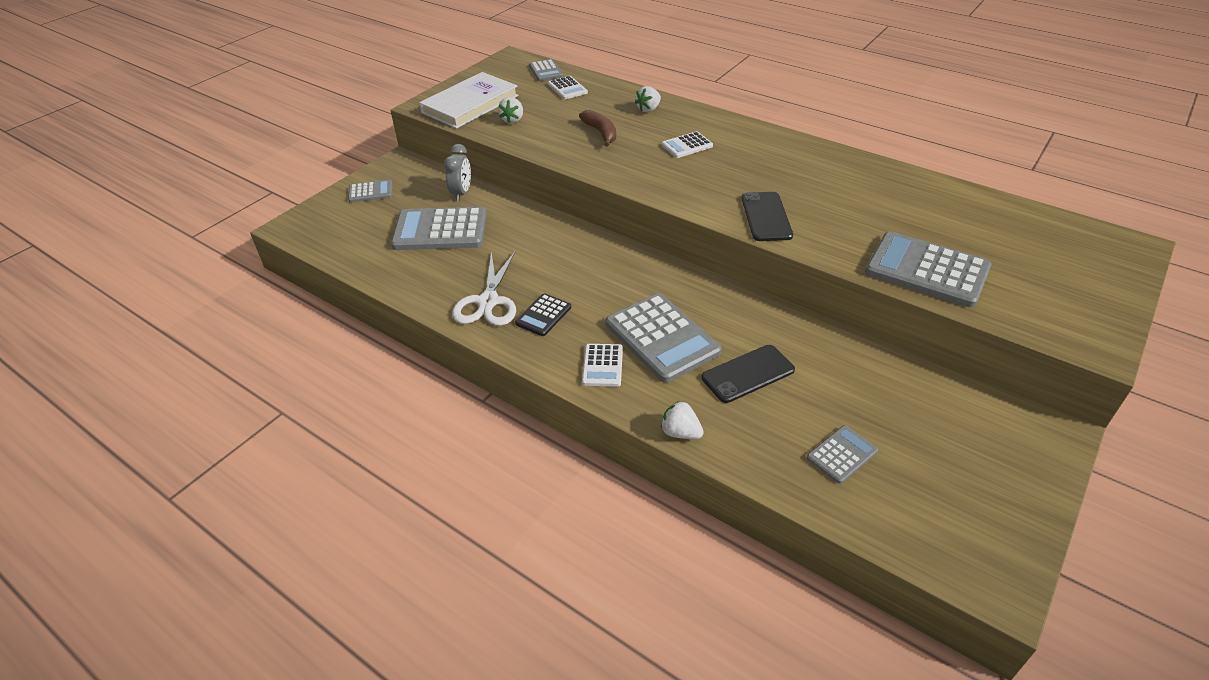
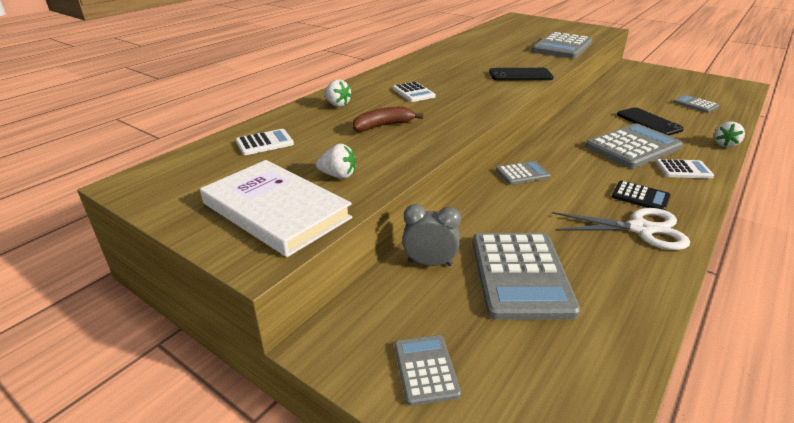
camera: 90 degrees left, 10 degrees down
(546, 71) = (202, 157): grey calculator -> grey calculator (522, 174)

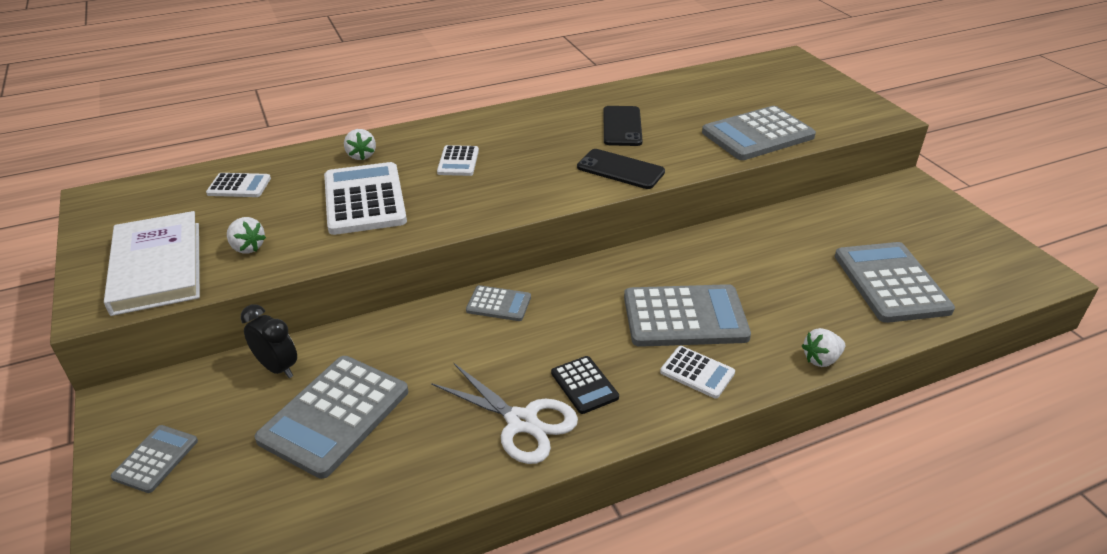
camera: 30 degrees right, 5 degrees up
(383, 126) = (365, 199): brown banana -> white calculator
(430, 263) = (277, 368): grey clock -> black clock
(648, 122) = (768, 288): black phone -> black phone (622, 126)
(695, 104) = (891, 283): grey calculator -> grey calculator, size x1.95

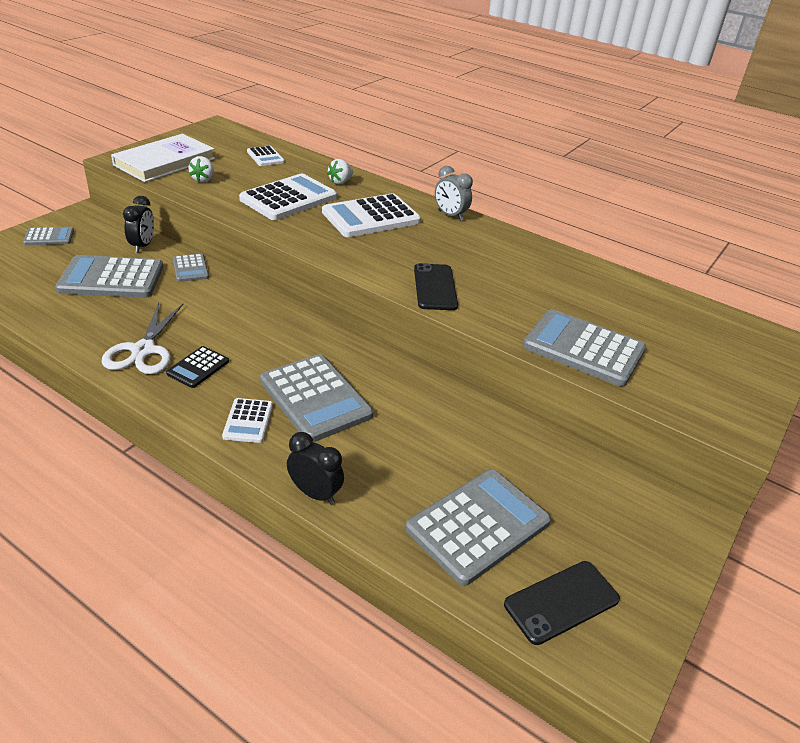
camera: 55 degrees right, 0 degrees up
(458, 161) = (371, 217): white calculator -> white calculator, size x1.95
(497, 118) = (450, 215): none -> grey clock
(498, 304) = (263, 305): grey calculator -> grey calculator (190, 268)
(622, 126) = (506, 272): black phone -> black phone (561, 602)
(821, 359) = (315, 493): white strawberry -> black clock

